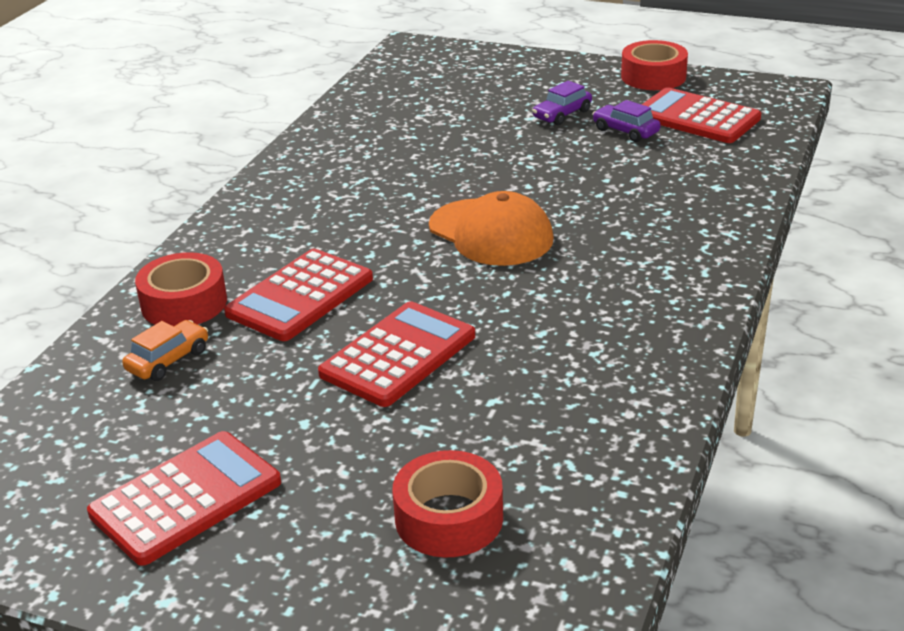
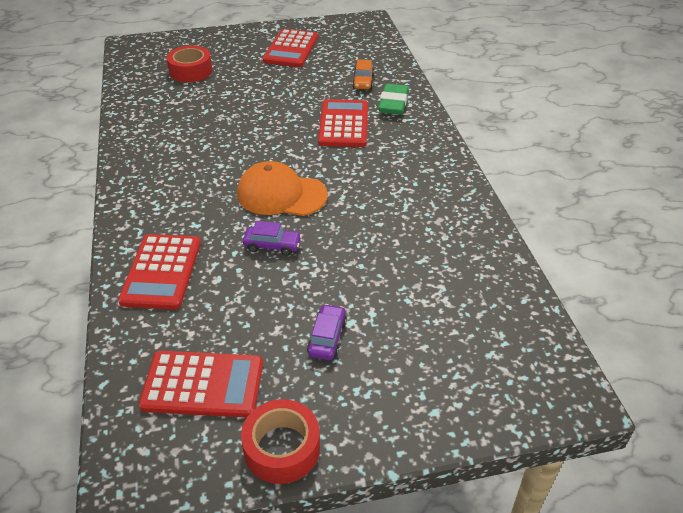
camera: 145 degrees right, 10 degrees up
(184, 303) = (393, 103): red tape -> green eraser
(398, 355) = (265, 114): red calculator -> red calculator (161, 272)
(625, 131) = (257, 335): purple car -> purple car (272, 245)

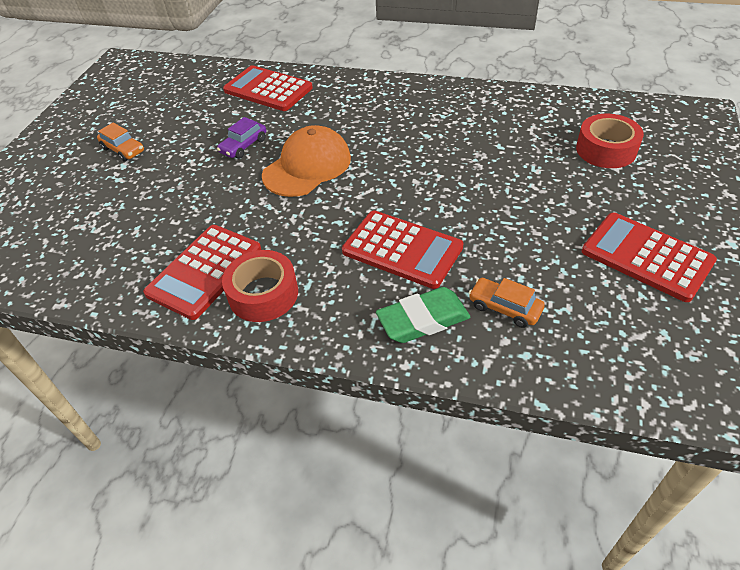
camera: 120 degrees right, 5 degrees up
(203, 384) = (150, 92): red calculator -> red calculator (205, 271)
(282, 448) = (72, 112): red tape -> red tape (263, 294)
(327, 338) = (123, 150): purple car -> orange car
(393, 103) = (423, 320): green eraser -> green eraser turned 60 degrees counterclockwise

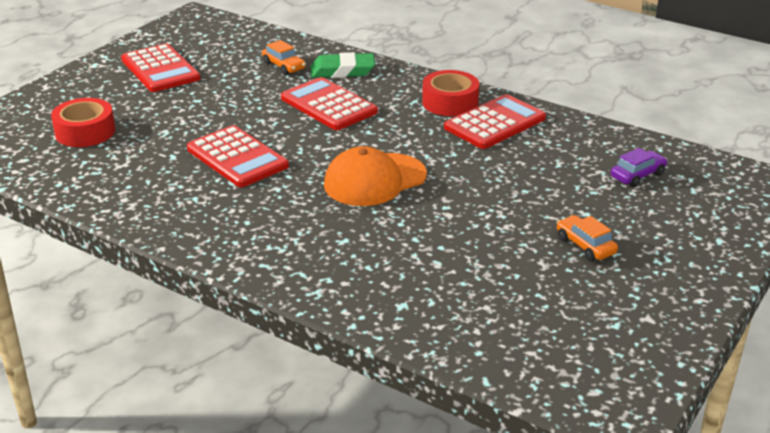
camera: 165 degrees left, 15 degrees down
(244, 146) = (436, 216): purple car -> purple car (637, 175)
(268, 89) = (381, 286): red calculator -> red calculator (237, 158)

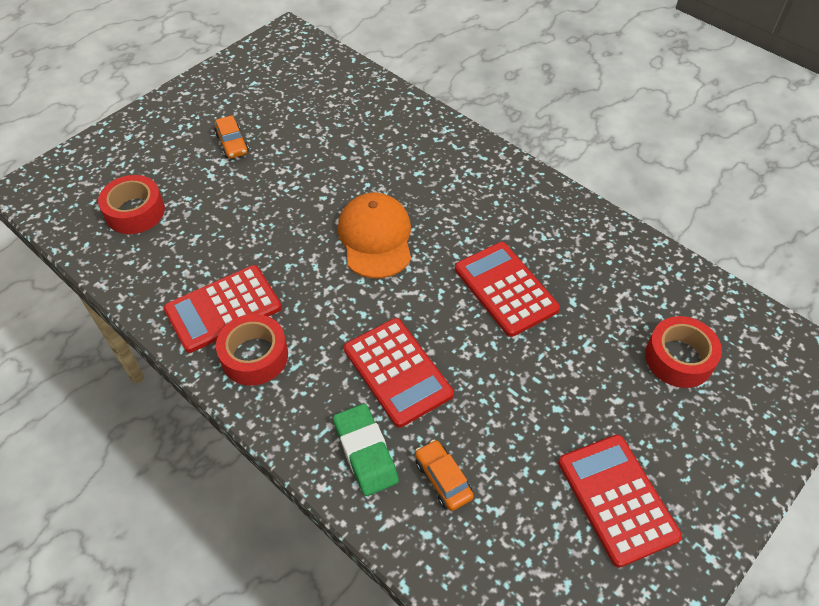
camera: 170 degrees left, 20 degrees up
(342, 71) = (365, 452): green eraser -> green eraser turned 60 degrees clockwise
(374, 180) = (375, 238): orange cap -> orange cap turned 75 degrees counterclockwise
(637, 175) = (135, 212): purple car -> red tape

